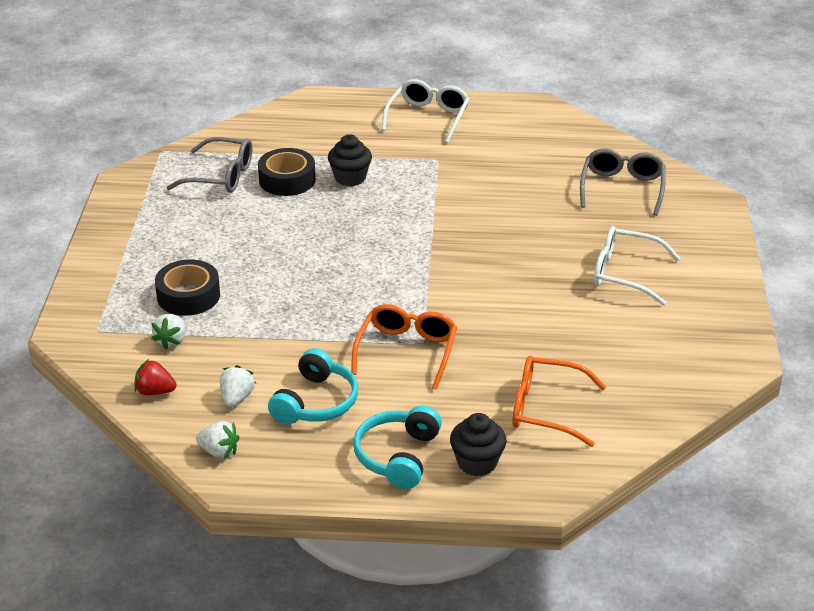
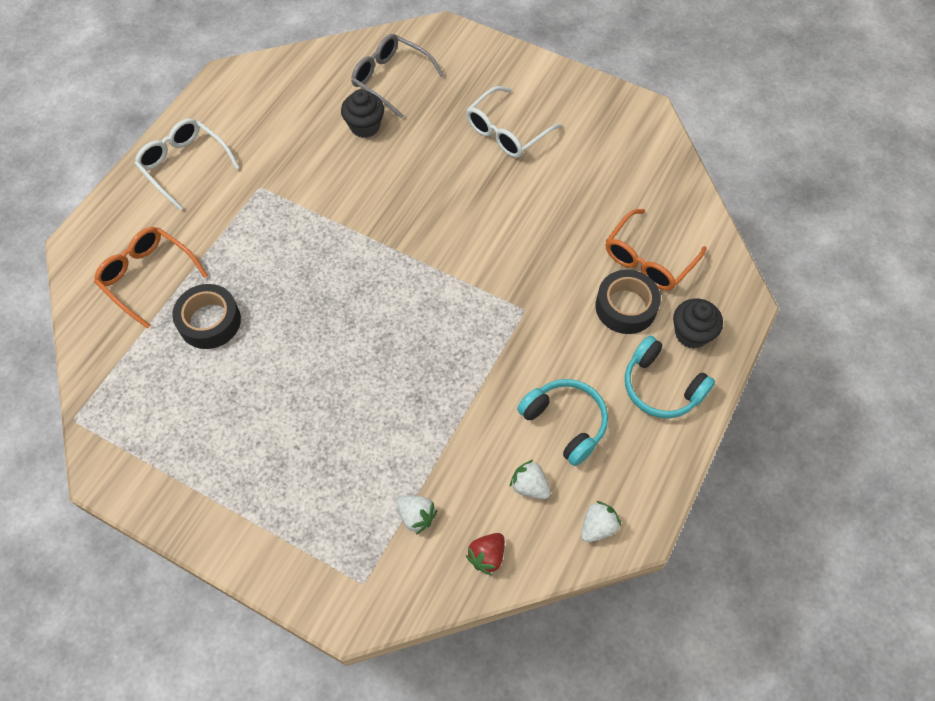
camera: 65 degrees left, 25 degrees up
(188, 296) = (352, 477): black tape -> black tape (625, 307)
(221, 176) = (162, 378): grey glasses -> none
(350, 178) = (242, 267): black cupcake -> black cupcake (365, 126)
(406, 351) = (529, 326): orange glasses -> orange glasses (148, 277)

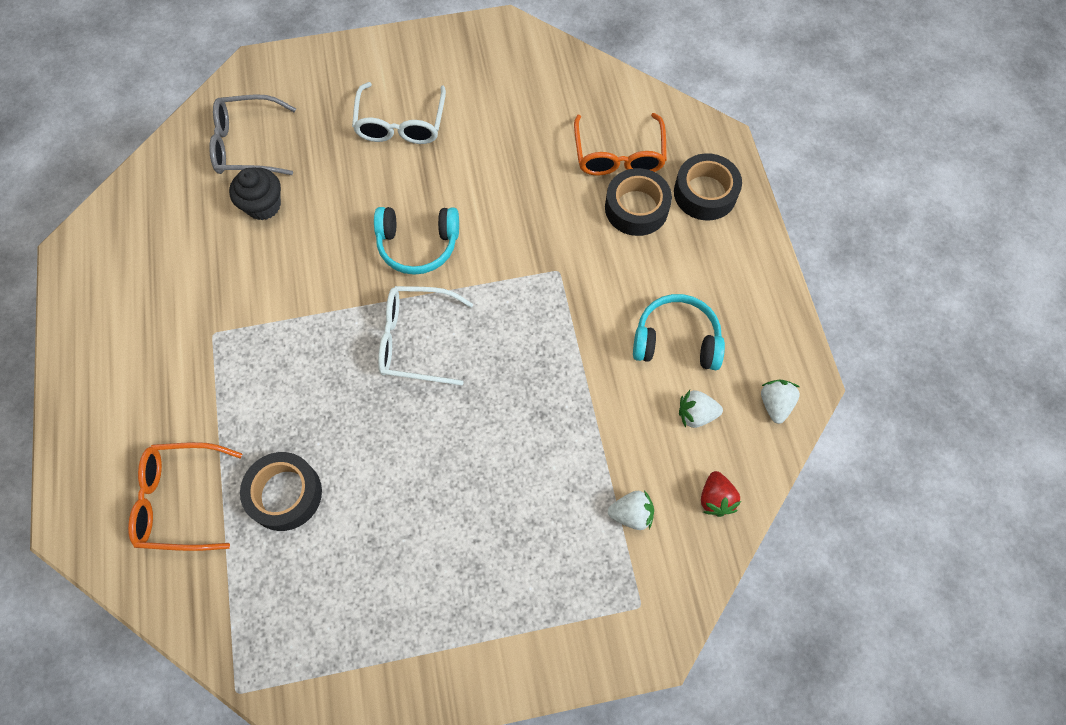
camera: 40 degrees left, 5 degrees up
(184, 165) = (112, 366): white glasses -> white glasses (415, 340)
(661, 387) = (721, 254): turquoise headphones -> turquoise headphones (418, 245)
(691, 333) = (705, 193): black cupcake -> black tape

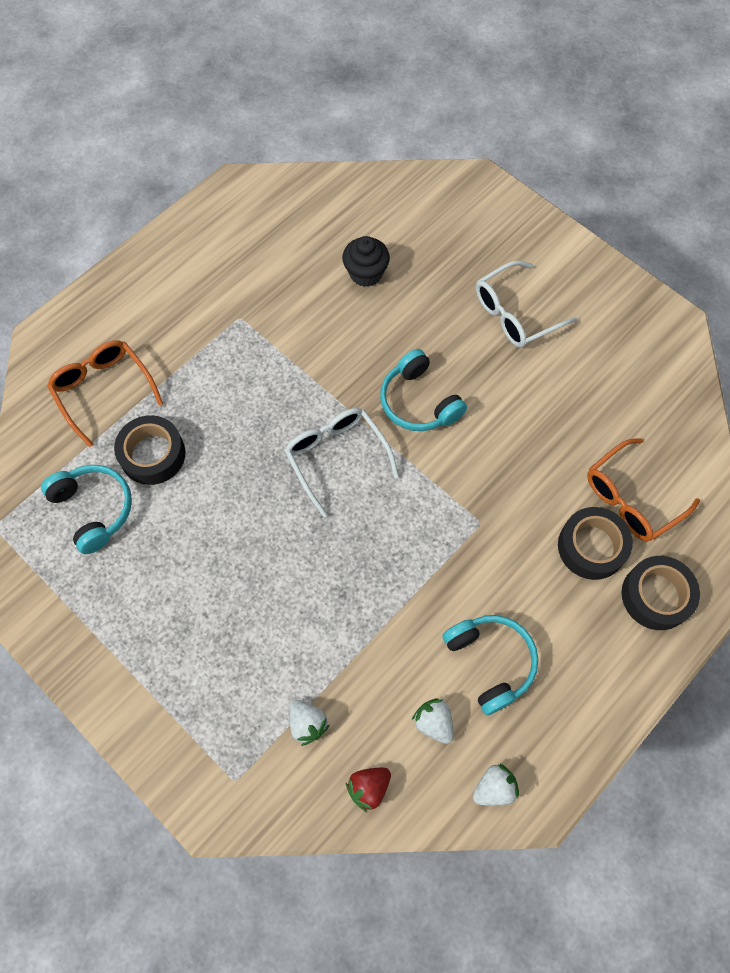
camera: 55 degrees right, 0 degrees up
(247, 145) = (407, 225): grey glasses -> none
(296, 582) = (94, 509): none -> turquoise headphones

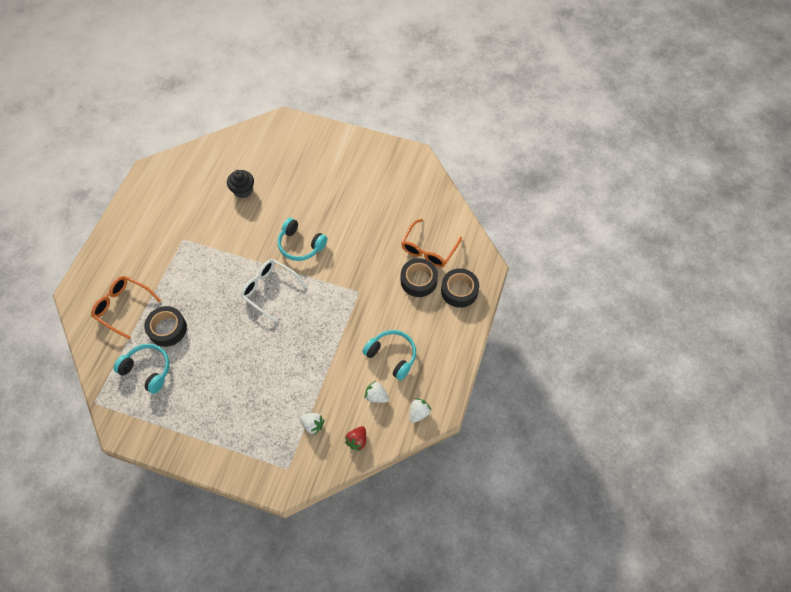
camera: 25 degrees left, 5 degrees down
(515, 313) = (332, 181): white glasses -> none

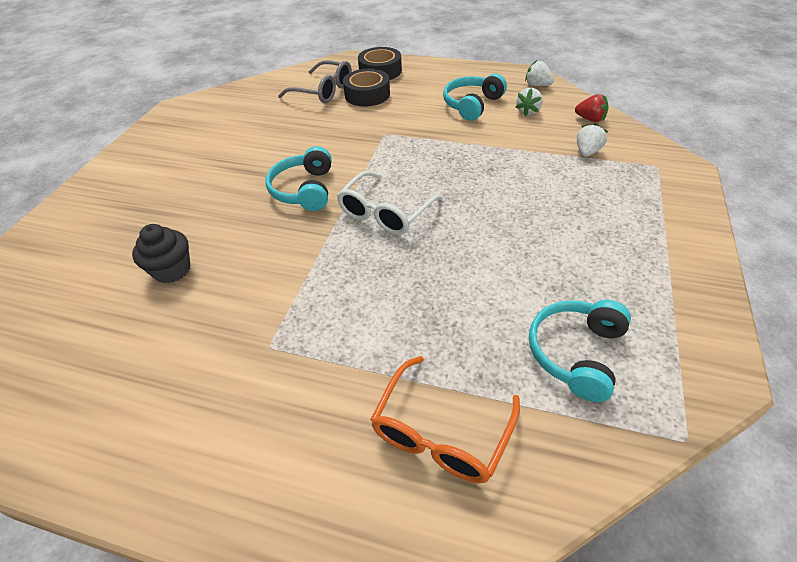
camera: 90 degrees left, 15 degrees down
(167, 329) = (480, 336): black tape -> none
(300, 245) = (304, 190): turquoise headphones -> turquoise headphones turned 150 degrees clockwise
(428, 249) = (323, 91): orange glasses -> grey glasses

